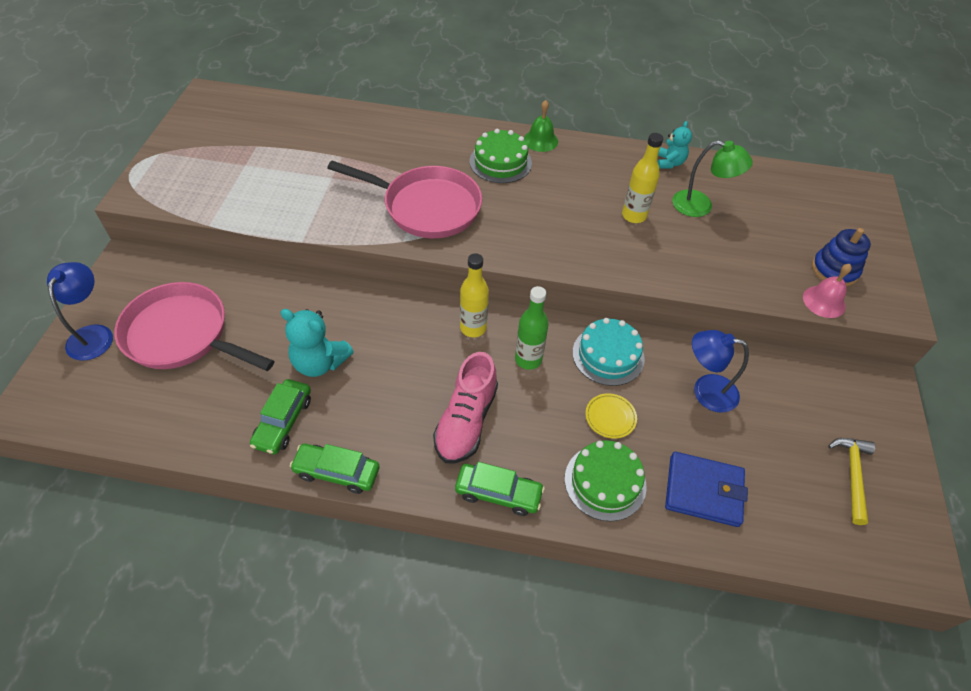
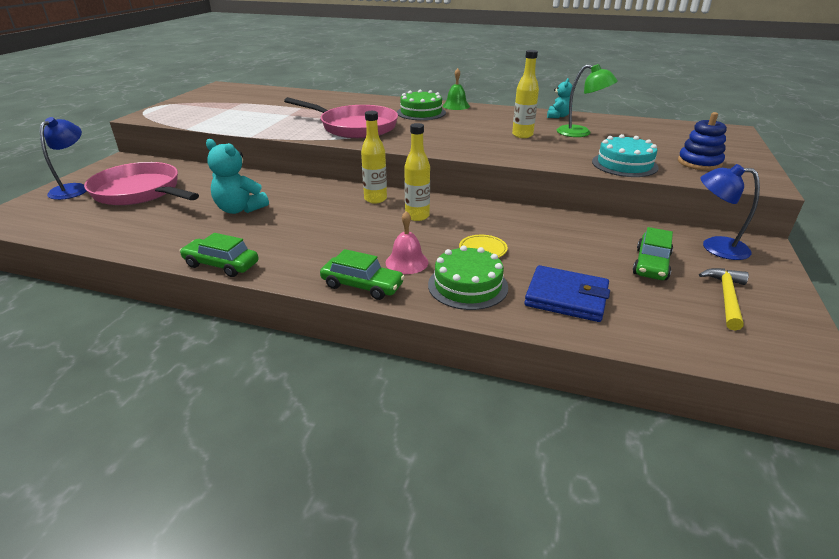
camera: 10 degrees right, 20 degrees down
(283, 421) = (192, 236): green car -> green car (651, 264)
(466, 421) = (349, 244): pink shoe -> none
(528, 359) = (417, 216): green bottle -> yellow bottle
(608, 355) = (489, 217): turquoise cake -> turquoise cake (624, 164)
(705, 391) = (577, 240): blue lamp -> blue lamp (715, 247)
(824, 301) = (689, 176): pink bell -> pink bell (407, 262)

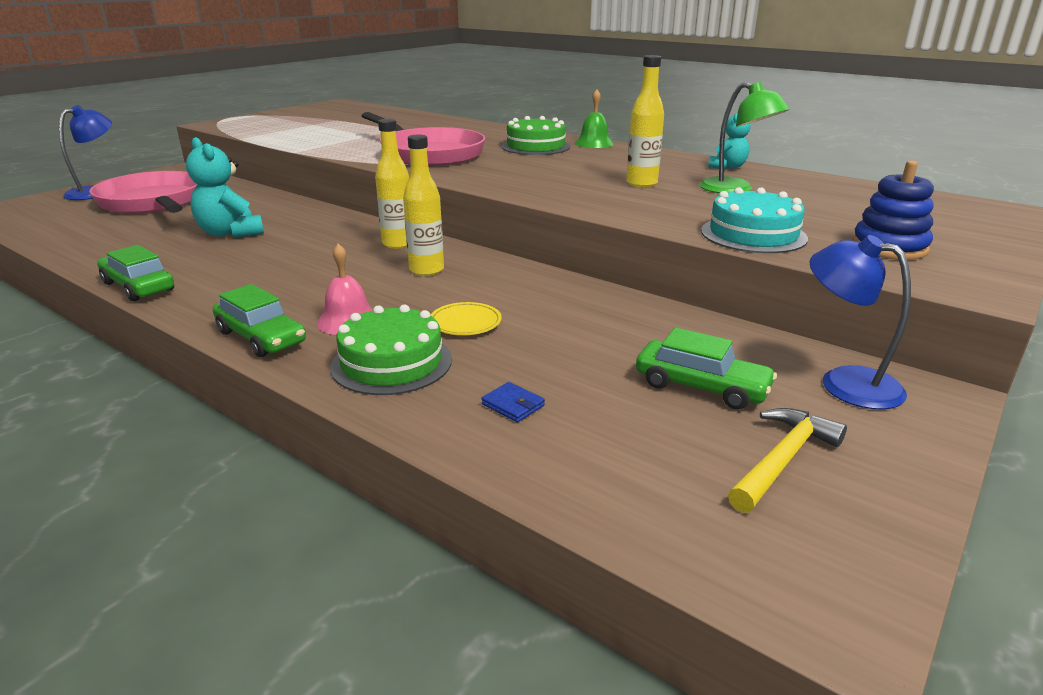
camera: 20 degrees right, 5 degrees down
(566, 297) = (513, 405): blue wallet -> blue wallet, size x0.42
(651, 264) = (701, 387): green car -> green car turned 105 degrees counterclockwise

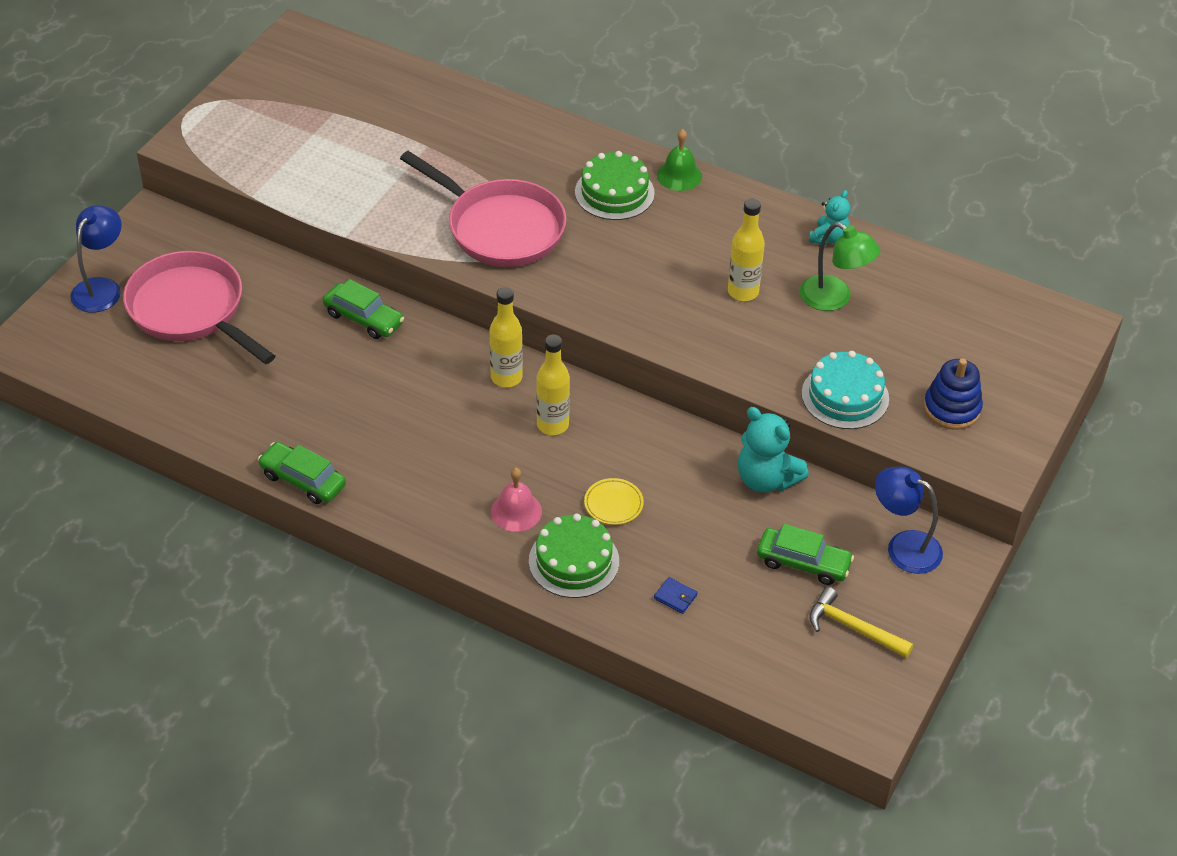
camera: 10 degrees left, 20 degrees up
(230, 233) = (324, 372): turquoise teddy bear -> turquoise teddy bear (766, 479)
(261, 337) = (457, 541): green car -> green car (363, 318)
(783, 460) = (853, 627): yellow hammer -> yellow hammer turned 90 degrees counterclockwise

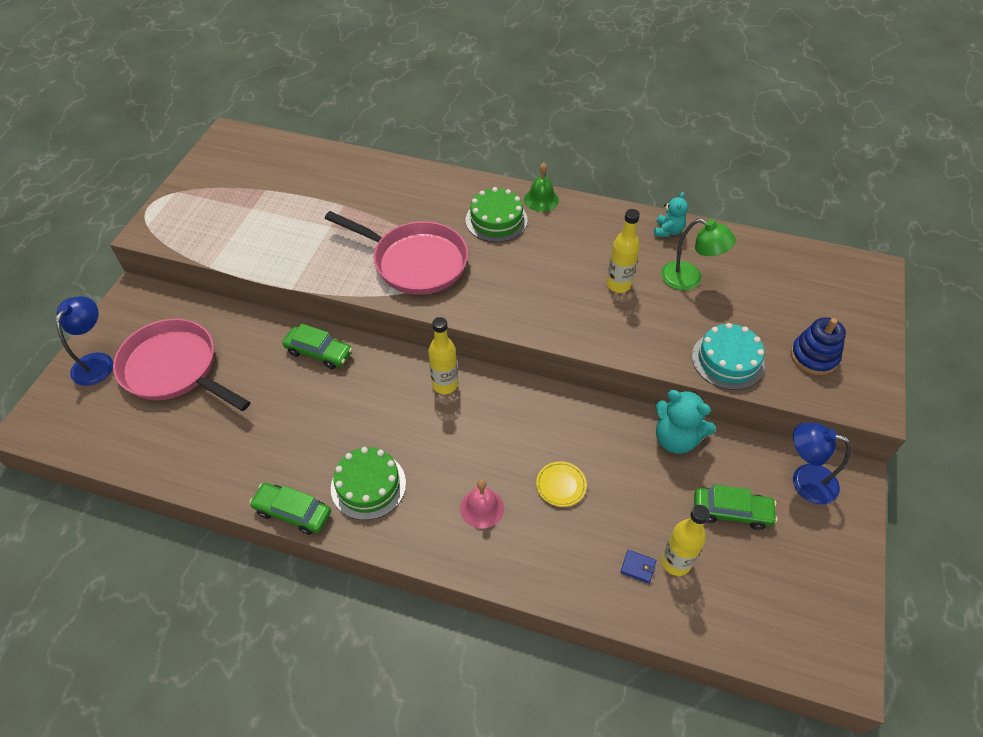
camera: 10 degrees left, 5 degrees up
(552, 425) = (492, 420): yellow bottle -> yellow bottle (675, 562)
(574, 561) = (542, 548): green cake -> green cake (368, 485)
(853, 627) = (793, 567): yellow hammer -> none

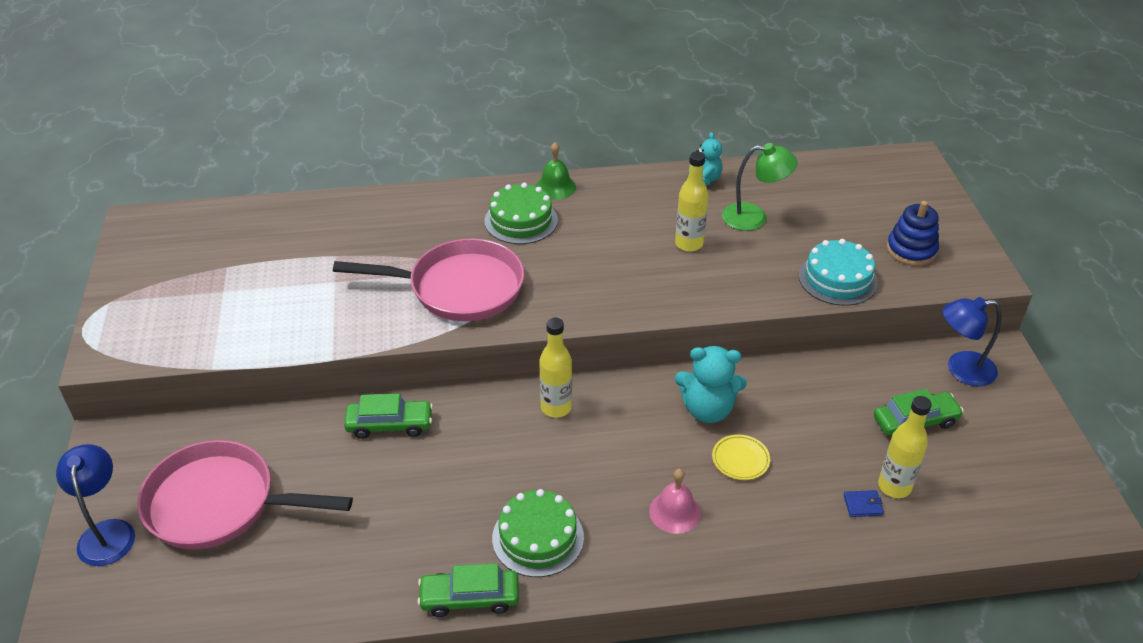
camera: 25 degrees left, 10 degrees down
(676, 438) = (822, 375): turquoise teddy bear -> turquoise teddy bear (707, 409)

